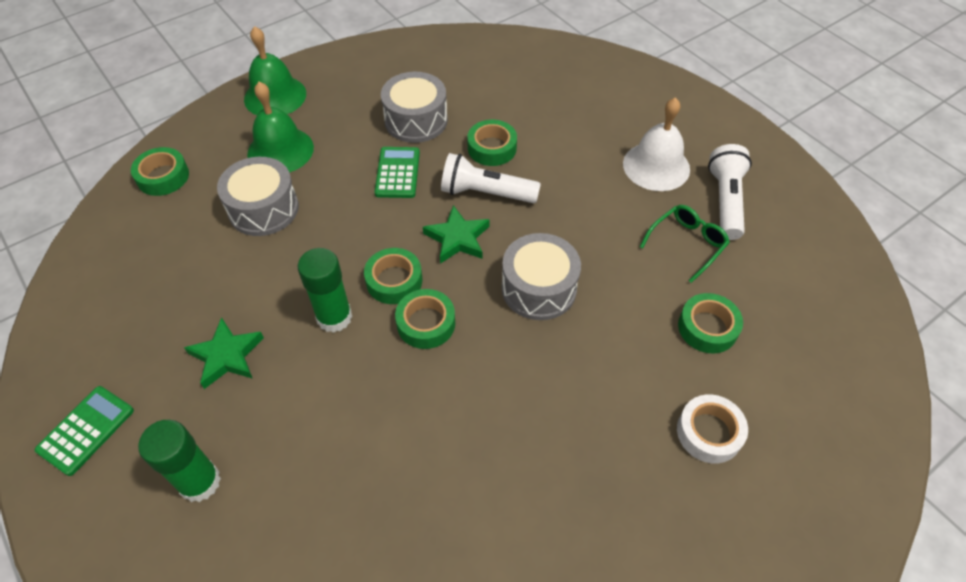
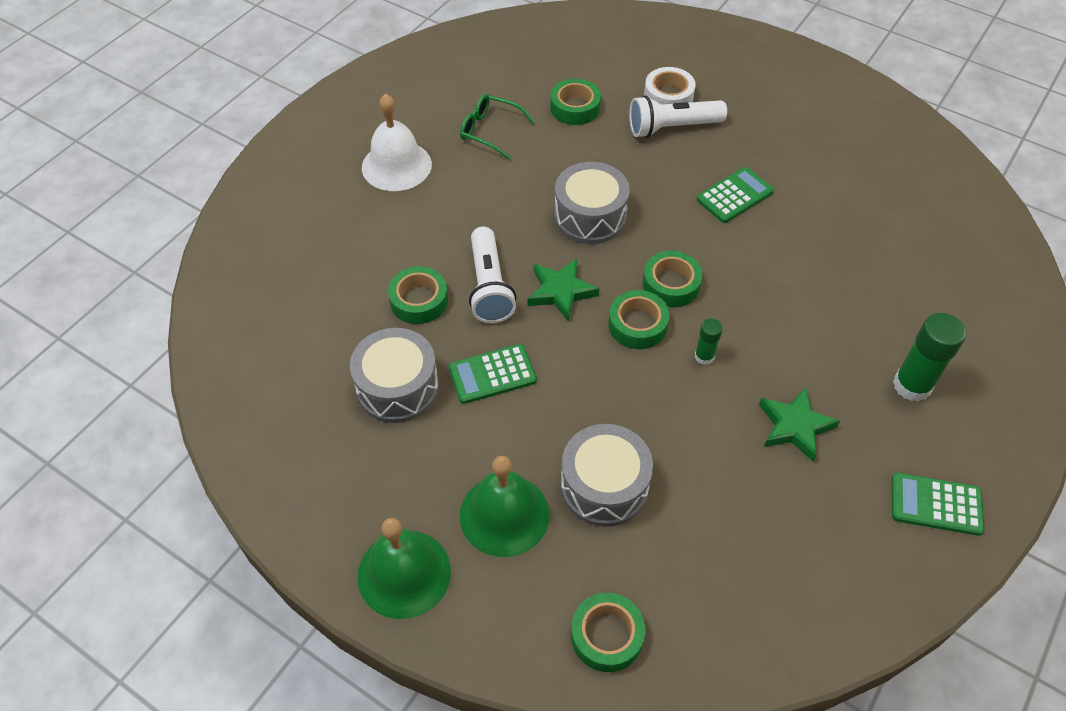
camera: 110 degrees left, 0 degrees up
(334, 317) = (704, 356): green glue stick -> green glue stick, size x0.54
(518, 432) = (734, 196): none -> green calculator
(725, 201) = (425, 114): white flashlight -> white flashlight (672, 128)

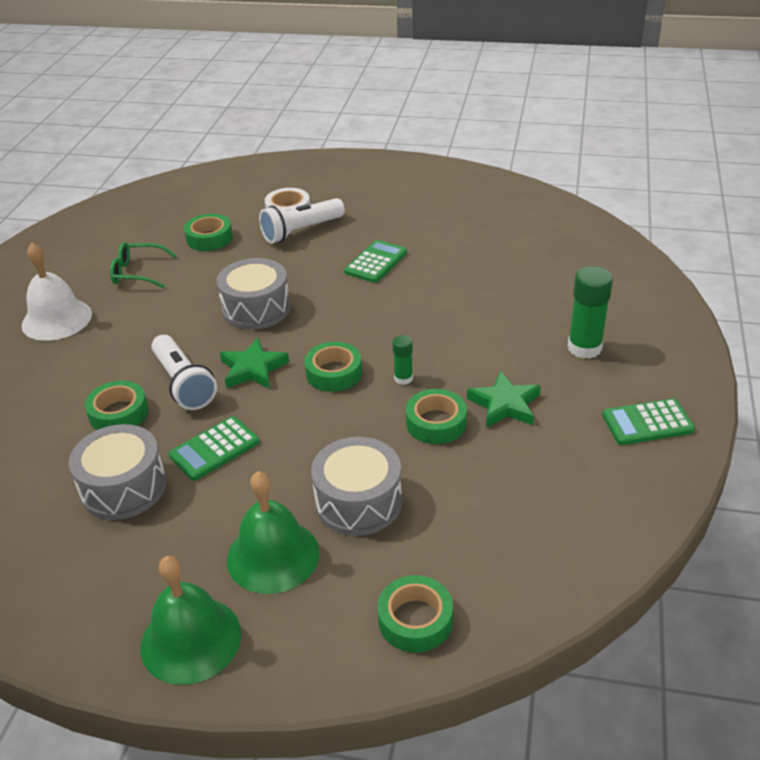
camera: 20 degrees left, 15 degrees down
(671, 284) = (350, 336): green tape -> green tape (436, 423)

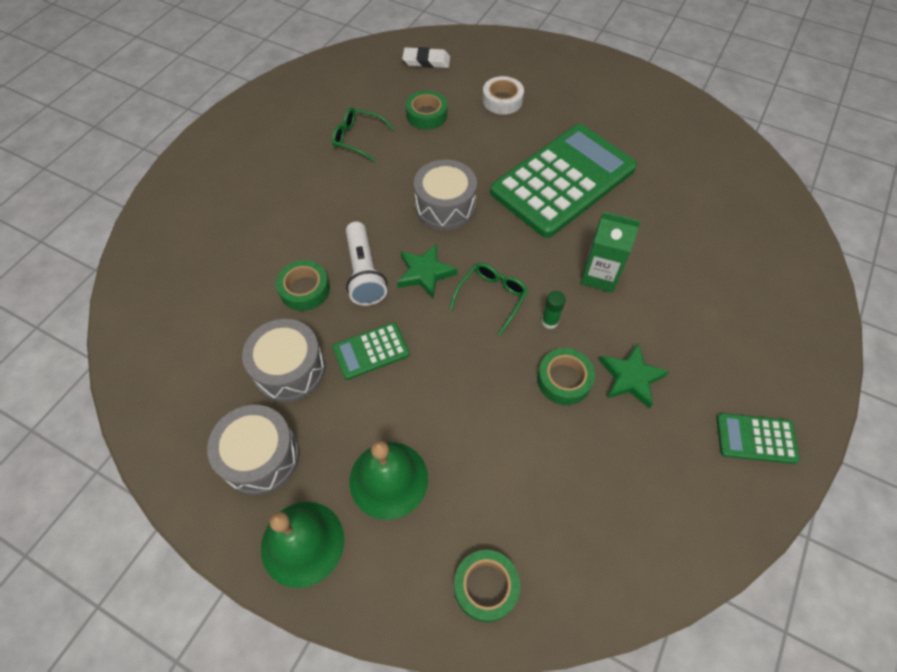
camera: 15 degrees right, 20 degrees up
(56, 319) = (280, 173): white bell -> none
(194, 195) = (426, 61): none -> white eraser
(301, 231) = (507, 127): white flashlight -> none
(334, 373) = (491, 297): green tape -> green glasses
(358, 501) = (473, 445): grey drum -> grey drum (260, 457)
(376, 262) = (563, 180): green calculator -> green calculator, size x2.33
(442, 330) = (599, 275): none -> green carton
(584, 348) = (724, 334): green glue stick -> none

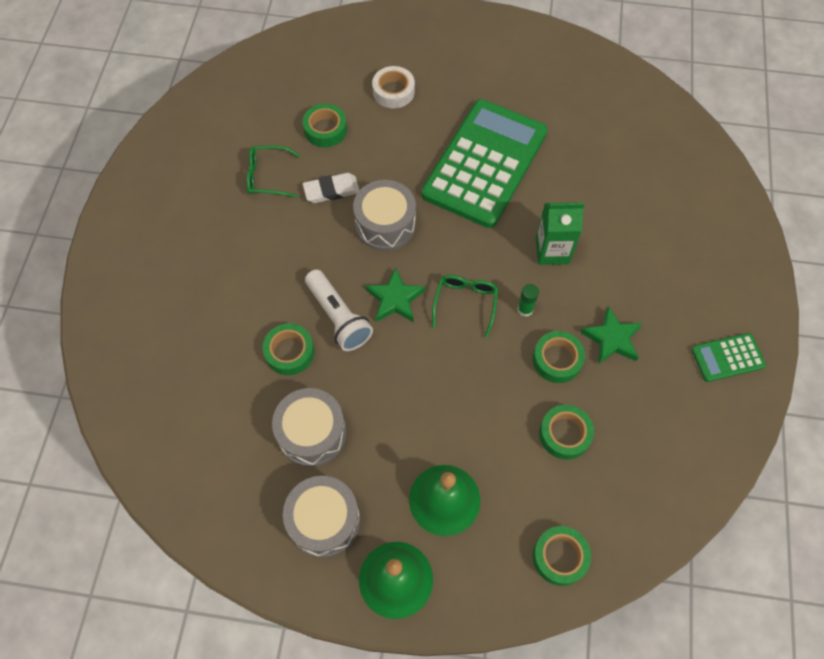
camera: 20 degrees left, 5 degrees up
(371, 351) = (378, 391): green calculator -> none
(426, 61) = (298, 67): white eraser -> white eraser (331, 190)
(542, 457) = (564, 434): none -> green tape

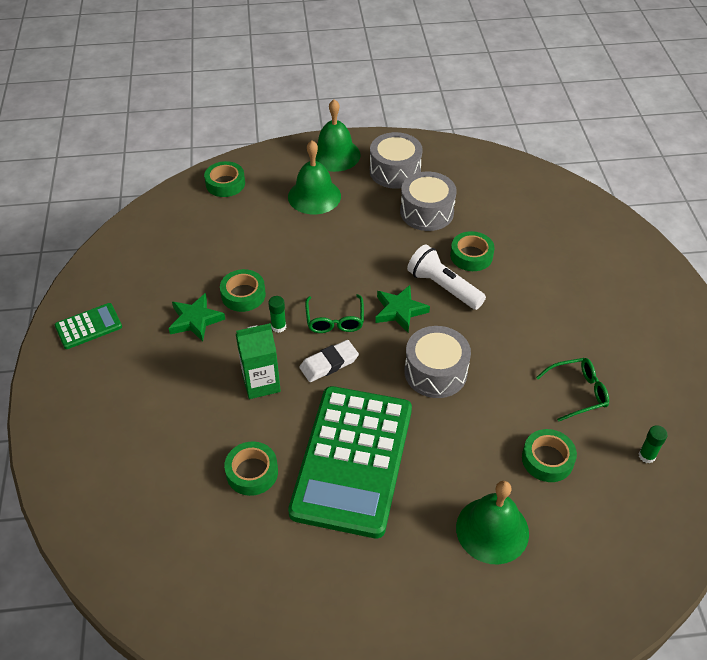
camera: 165 degrees right, 15 degrees down
(245, 115) = (646, 456): none -> green glue stick
(331, 190) = (505, 393): white eraser -> white eraser (329, 363)
(393, 91) = (492, 530): white tape -> green bell
(564, 434) = (230, 248): green tape -> green tape (252, 472)

